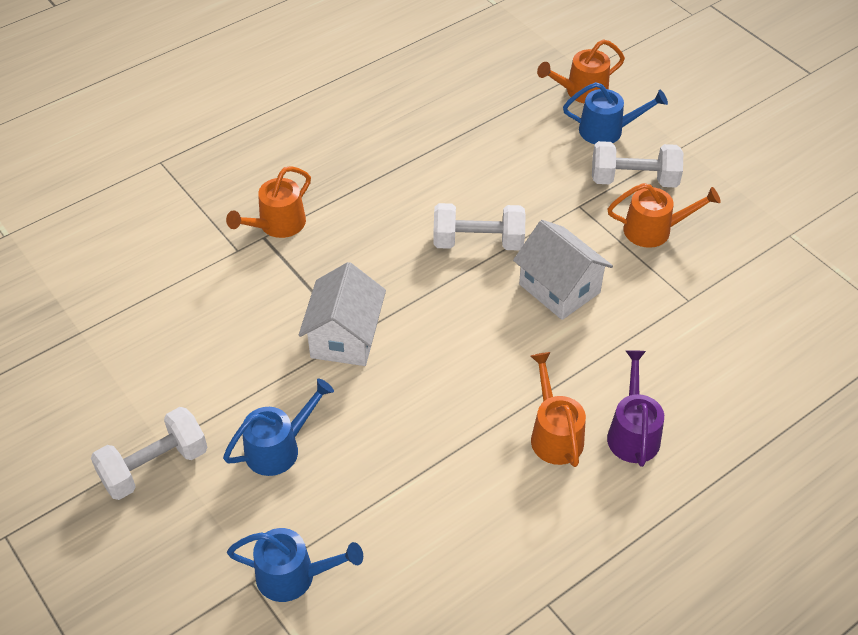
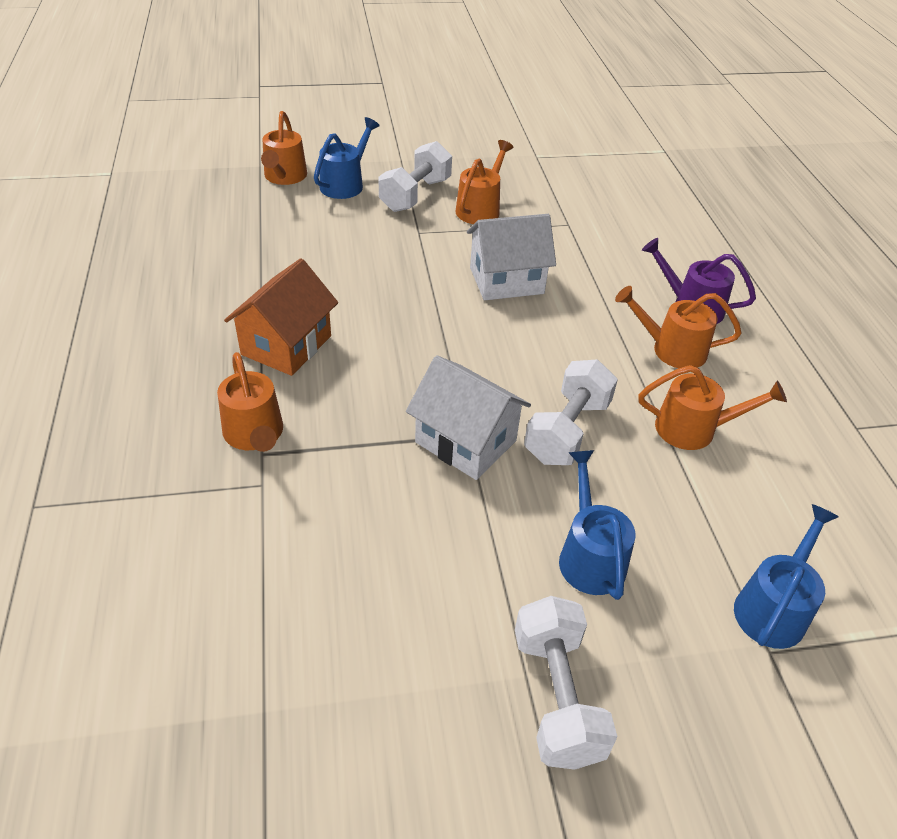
camera: 65 degrees left, 5 degrees down
(375, 196) = (286, 345): none -> orange house
(458, 478) = (694, 429): none -> orange watering can
(478, 242) = (411, 303): white dumbbell -> white dumbbell (567, 431)

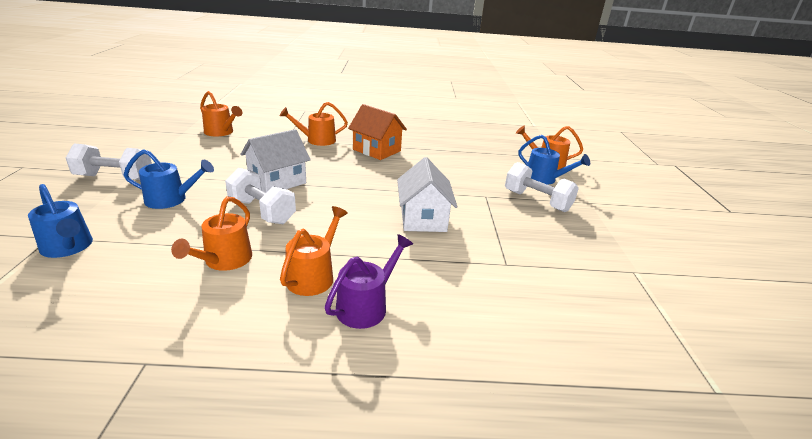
camera: 100 degrees right, 15 degrees down
(480, 208) = (523, 224): orange watering can -> orange watering can (221, 132)

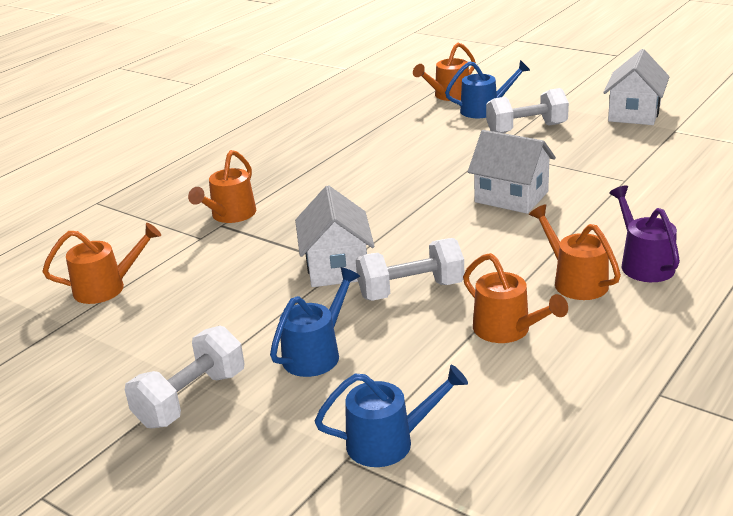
camera: 50 degrees left, 0 degrees up
(376, 150) = (311, 181): orange house -> none
(634, 243) = (634, 113): none -> white house

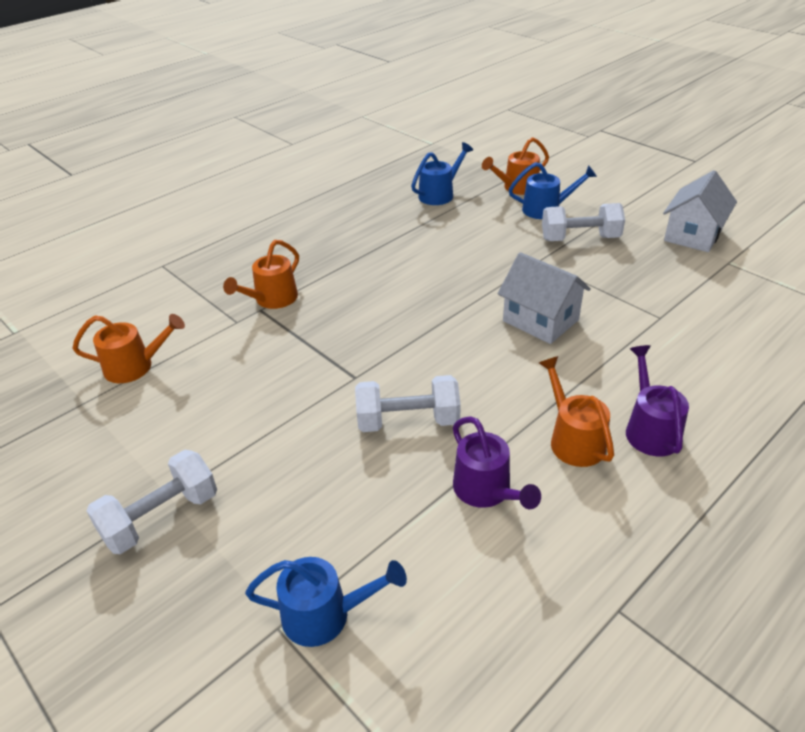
camera: 10 degrees right, 10 degrees up
(316, 353) = (294, 484): blue watering can -> blue watering can (440, 194)
(337, 267) = (347, 379): white house -> none
(508, 330) = (486, 491): orange watering can -> purple watering can

